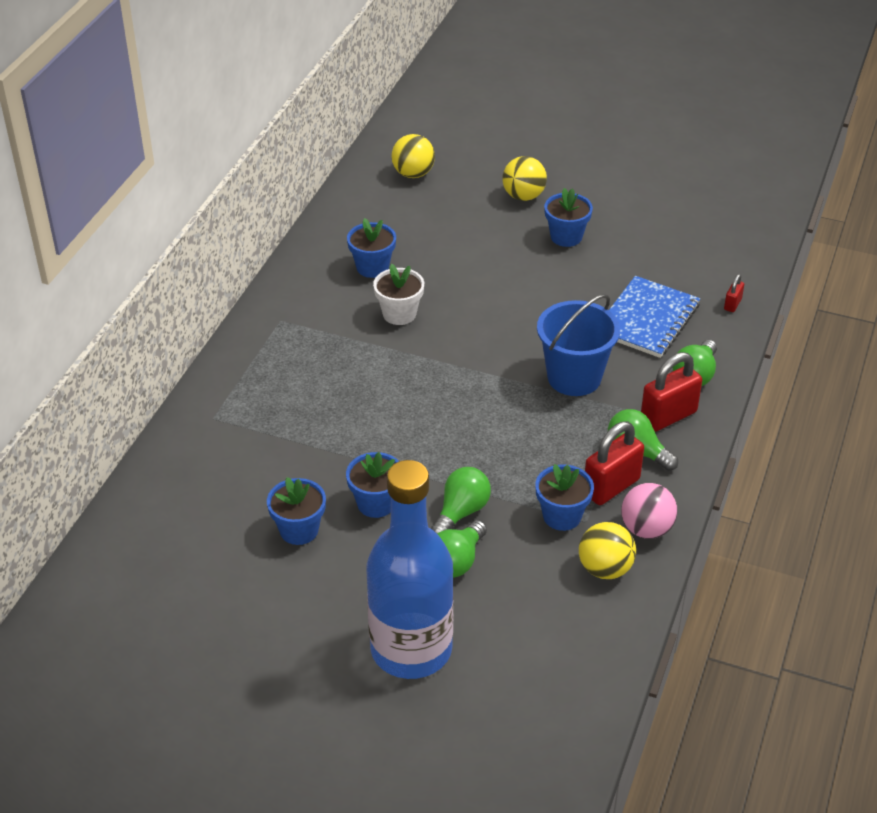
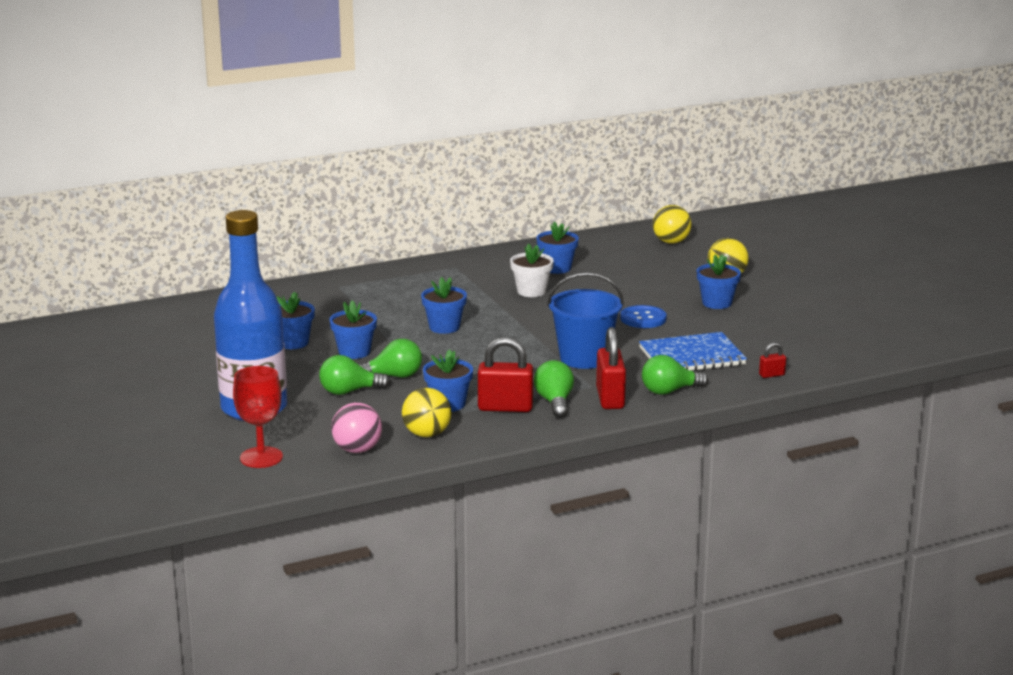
camera: 45 degrees right, 20 degrees down
(401, 413) = (444, 327): none -> blue flower pot
(522, 710) = (261, 457): none -> red goblet
(541, 293) = (643, 318): none -> blue button
(646, 529) = (488, 432): pink ball -> pink ball (357, 450)
(668, 416) = (610, 398): red padlock -> red padlock turned 75 degrees clockwise

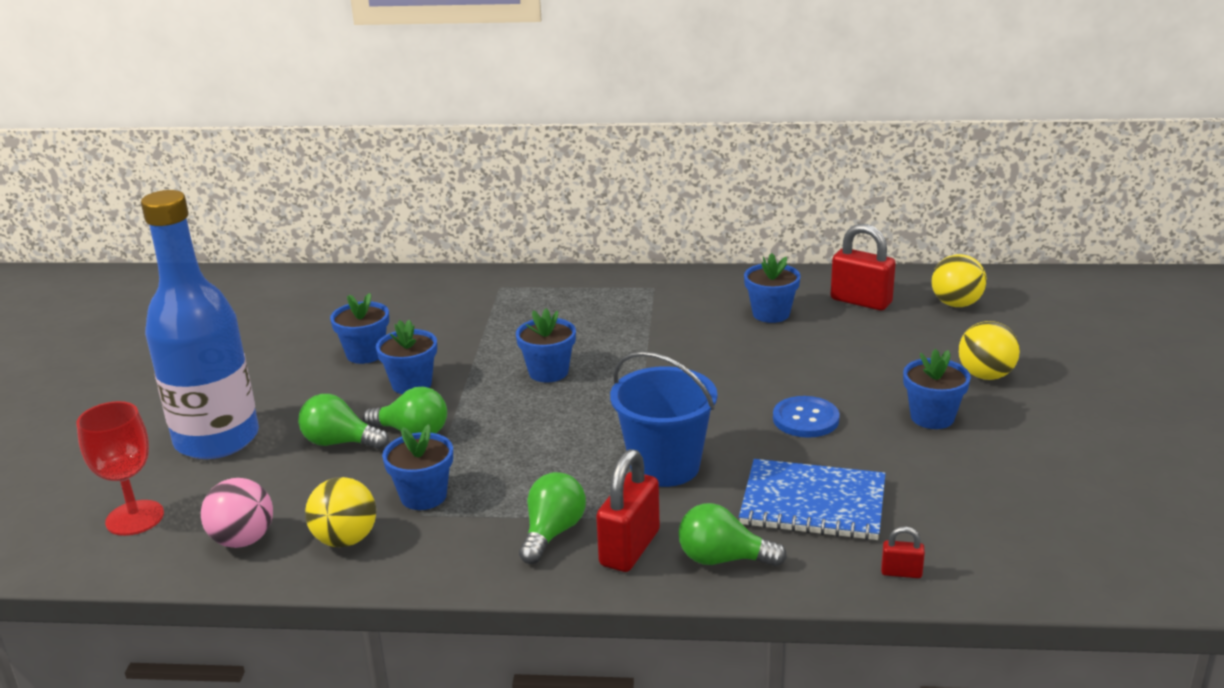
camera: 30 degrees right, 5 degrees up
(505, 407) = (483, 523): red padlock -> red padlock (861, 301)
(531, 291) = (705, 342): white flower pot -> none

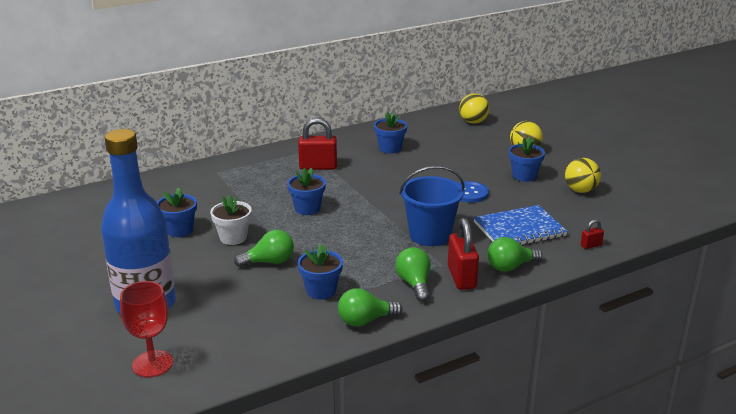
camera: 35 degrees left, 0 degrees up
(243, 540) = (243, 349): pink ball -> none
(340, 442) = (231, 281): green light bulb -> green light bulb (365, 321)
(345, 539) = (306, 327): yellow ball -> yellow ball (580, 190)
(411, 384) = (233, 238): blue flower pot -> white flower pot
(861, 301) = (427, 131): red padlock -> red padlock (318, 167)

